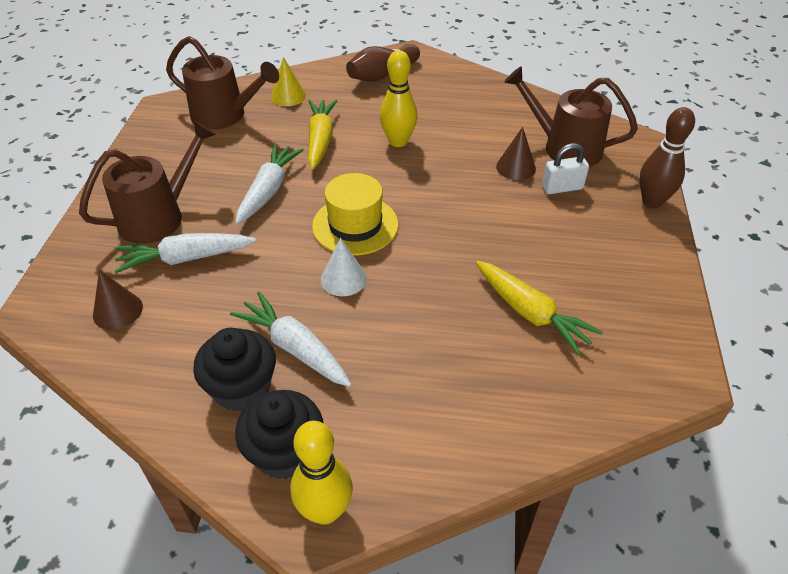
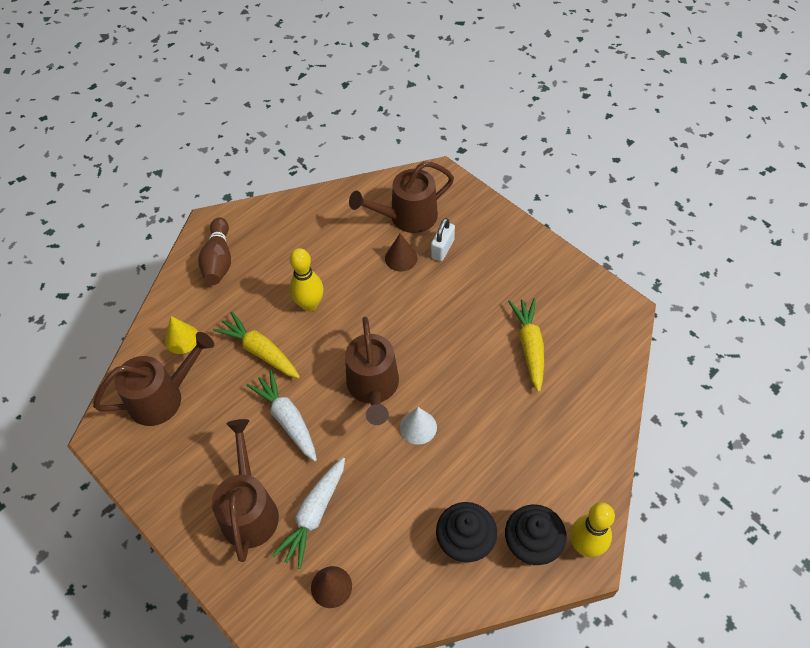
camera: 50 degrees left, 10 degrees up
(294, 347) = (454, 492): white carrot -> none
(355, 225) = (373, 388): yellow hat -> brown watering can
(531, 313) = (529, 346): yellow carrot -> yellow carrot turned 90 degrees counterclockwise
(652, 201) = (495, 215): brown bowling pin -> none

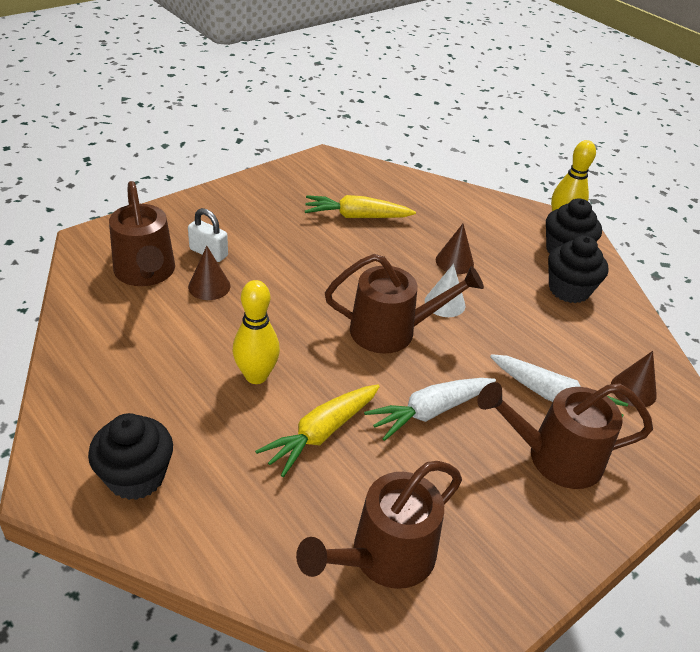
camera: 90 degrees left, 15 degrees down
(163, 397) = (383, 557): brown watering can -> brown watering can turned 105 degrees counterclockwise
(182, 339) = (279, 531): yellow cone -> none
(218, 260) = (136, 477): brown bowling pin -> black cupcake
(482, 434) = (454, 262): none -> brown cone

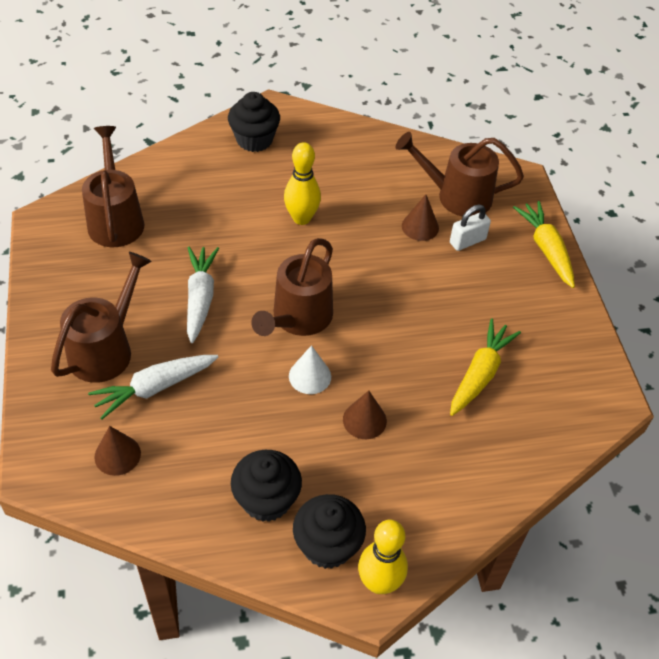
camera: 120 degrees right, 10 degrees up
(321, 434) = (225, 230): yellow carrot -> yellow carrot (546, 249)

